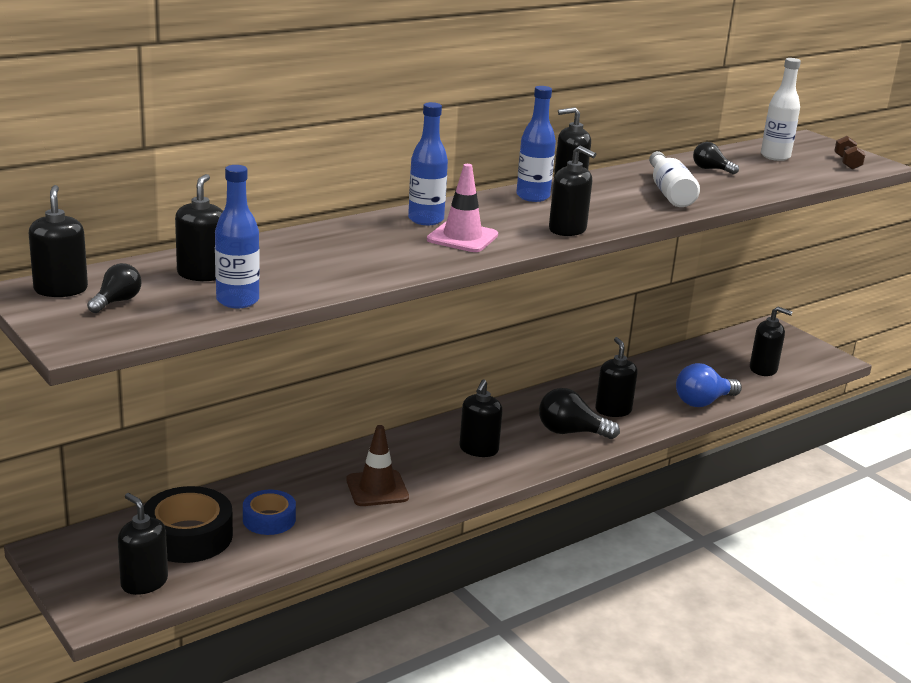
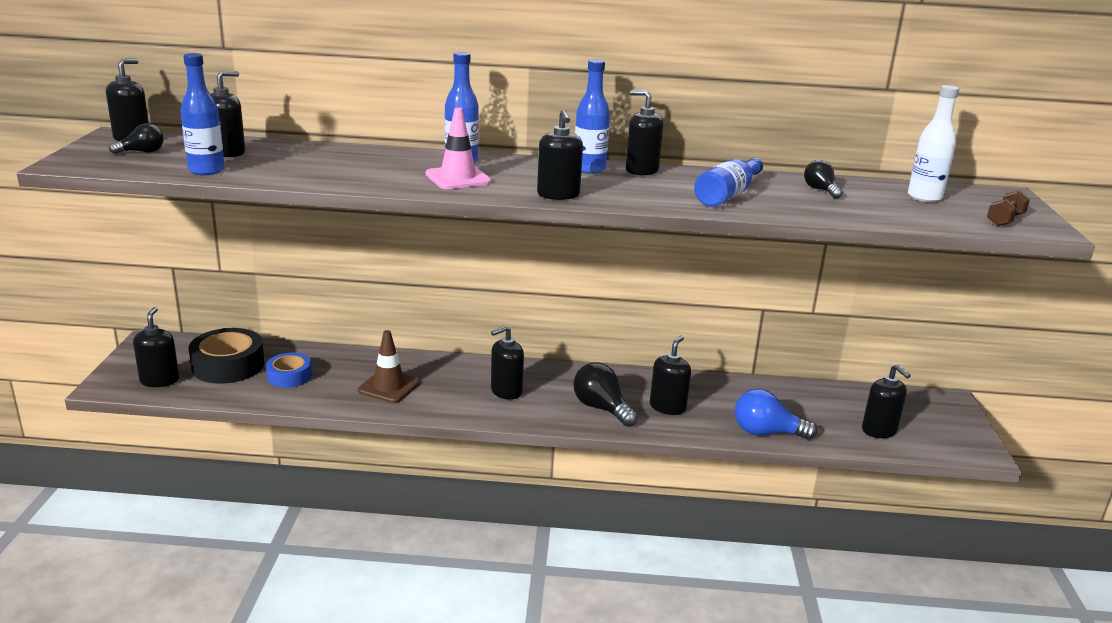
camera: 40 degrees right, 0 degrees up
(669, 193) = (728, 195): white bottle -> blue bottle

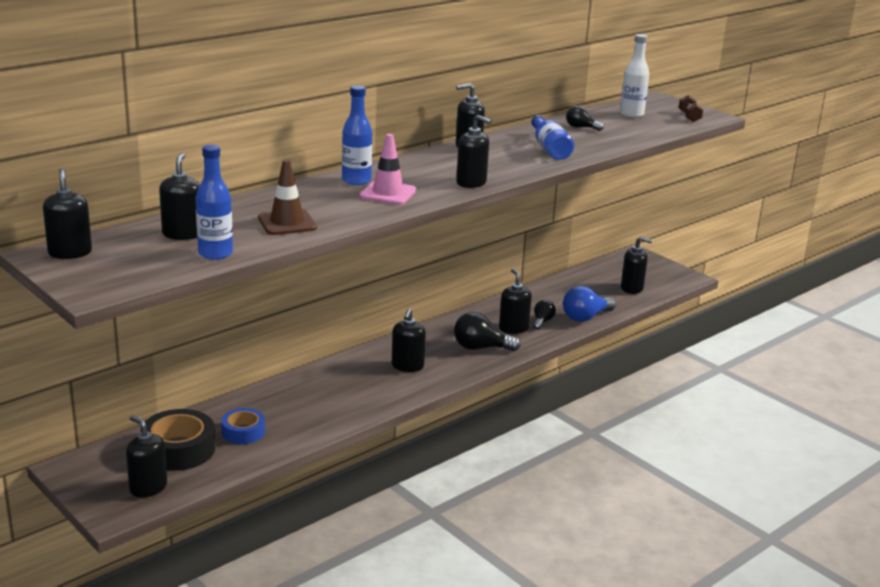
camera: 45 degrees left, 0 degrees up
(142, 152) = (118, 259): black light bulb -> black light bulb (542, 321)
(389, 387) = (328, 402): brown traffic cone -> brown traffic cone (287, 223)
(589, 169) = (440, 157): blue bottle -> none

